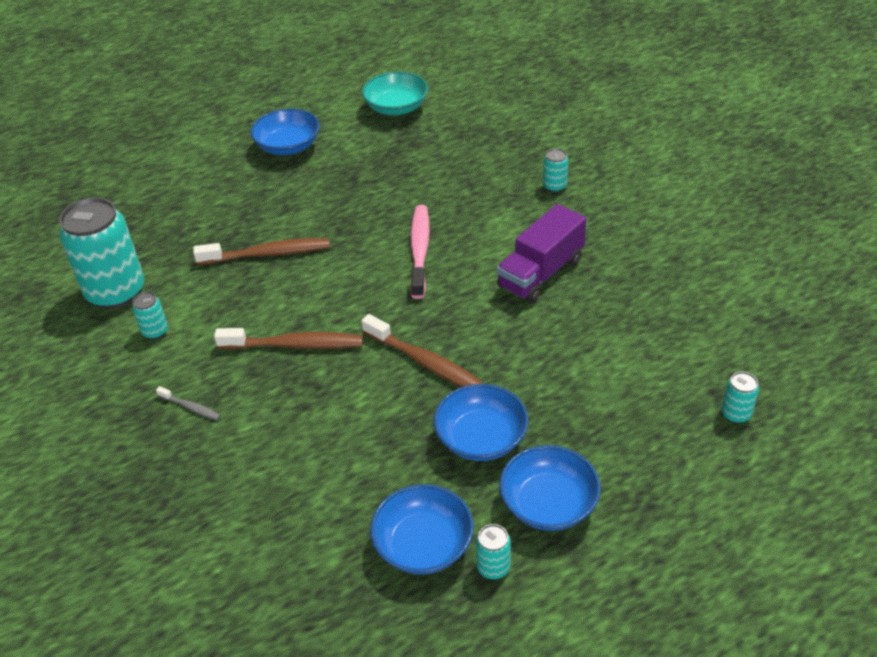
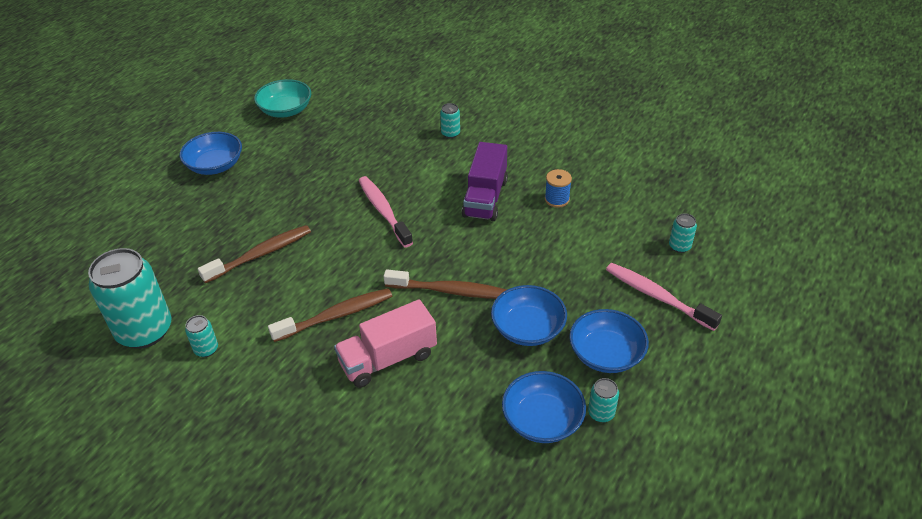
camera: 30 degrees left, 0 degrees up
(191, 407) = (284, 396): grey toothbrush -> none
(313, 411) = (388, 359): none -> pink truck
(623, 303) = (557, 199): none -> blue spool
(661, 462) = (657, 296): none -> pink toothbrush

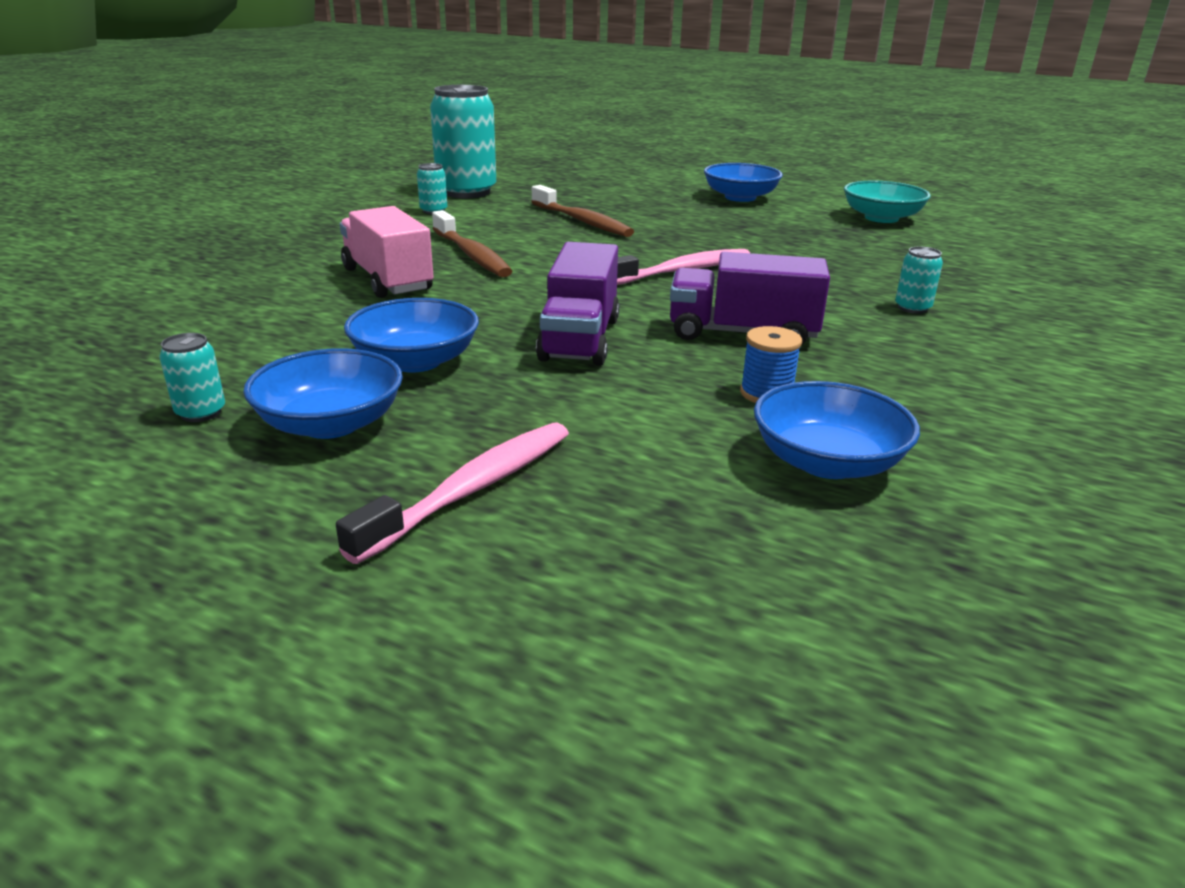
camera: 85 degrees right, 15 degrees down
(449, 291) = (510, 310): brown toothbrush -> none
(494, 260) = (580, 339): none -> purple truck
(542, 420) = (221, 367): blue bowl -> blue bowl (827, 462)
(679, 246) = (645, 536): turquoise can -> none

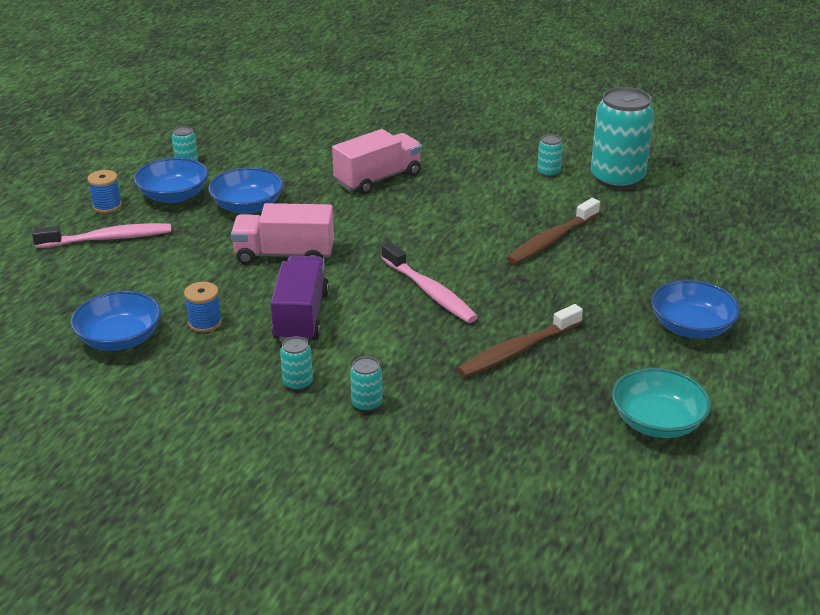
camera: 85 degrees right, 5 degrees up
(323, 497) = (107, 206): none -> blue spool
(472, 255) = (440, 201): brown toothbrush -> brown toothbrush (517, 350)
(472, 489) = (108, 238): pink toothbrush -> pink toothbrush turned 45 degrees counterclockwise
(580, 339) = (284, 255): purple truck -> pink truck
(890, 339) = (298, 383): none -> turquoise can

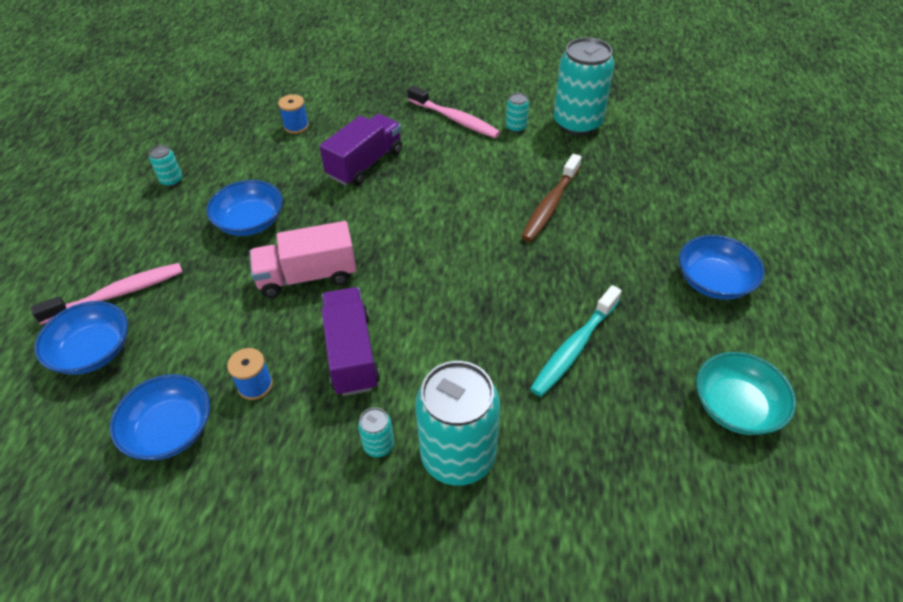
camera: 15 degrees left, 15 degrees up
(107, 206) = (104, 250): blue spool -> blue spool (296, 126)
(174, 196) = (171, 223): blue bowl -> blue bowl (93, 351)
(366, 404) = (458, 456): turquoise can -> turquoise can, size x2.35
(378, 179) = (365, 164): pink truck -> purple truck
(430, 292) = (465, 292): pink toothbrush -> pink toothbrush (455, 119)
(517, 350) = (574, 348): brown toothbrush -> turquoise toothbrush

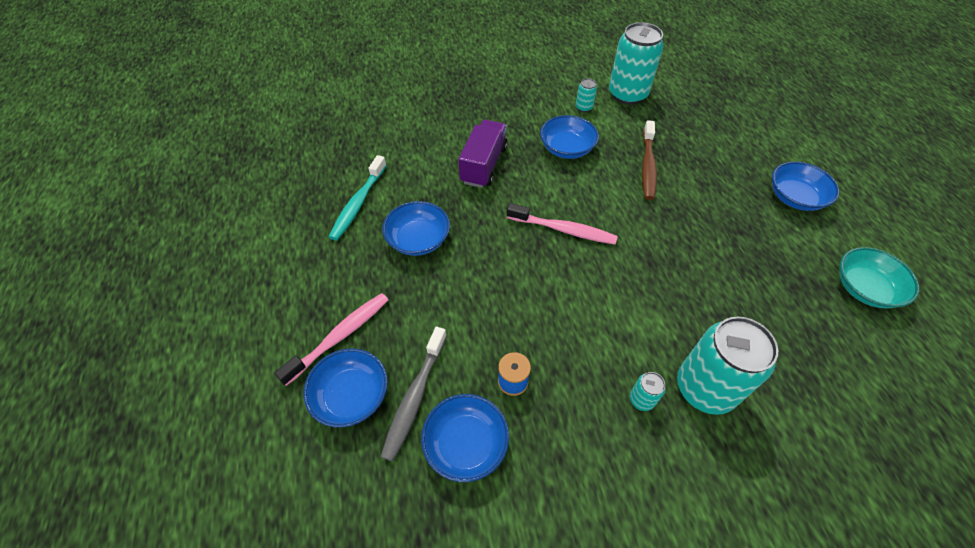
camera: 20 degrees left, 5 degrees up
(150, 371) = (415, 397): none -> grey toothbrush
(172, 180) = (323, 219): turquoise can -> none
(296, 126) = (405, 145): blue spool -> none
(307, 276) = (497, 274): pink truck -> none
(351, 354) = (573, 330): purple truck -> none
(455, 119) = (532, 111): pink toothbrush -> pink toothbrush (563, 230)
(467, 166) = (566, 148): none -> blue bowl
(574, 348) = (733, 276): turquoise toothbrush -> turquoise toothbrush (358, 203)

